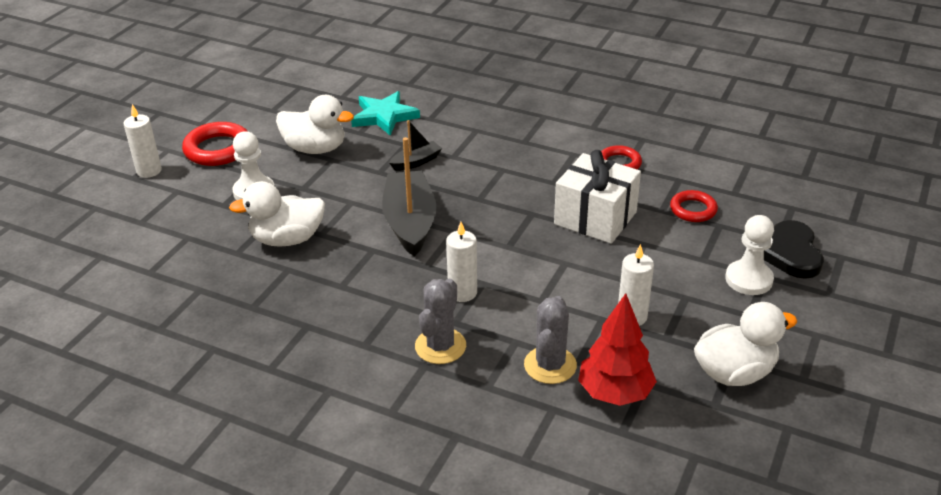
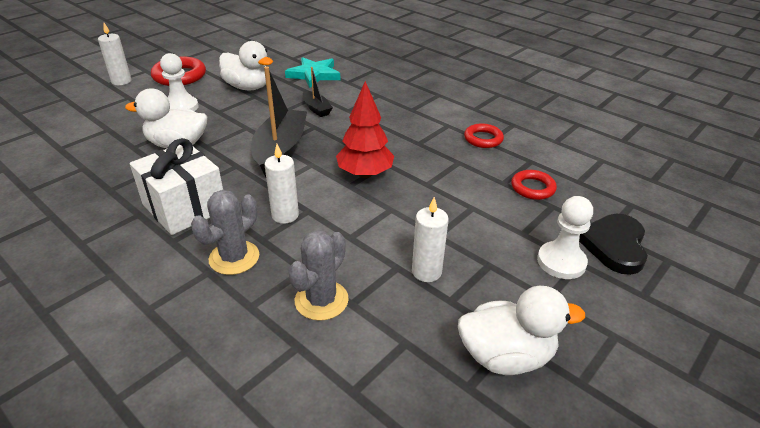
camera: 15 degrees right, 0 degrees up
(416, 162) = (316, 109): black boat -> black boat turned 75 degrees clockwise
(595, 218) = (439, 177): white gift -> white gift (184, 207)
(615, 393) = (368, 345): red tree -> red tree (365, 174)

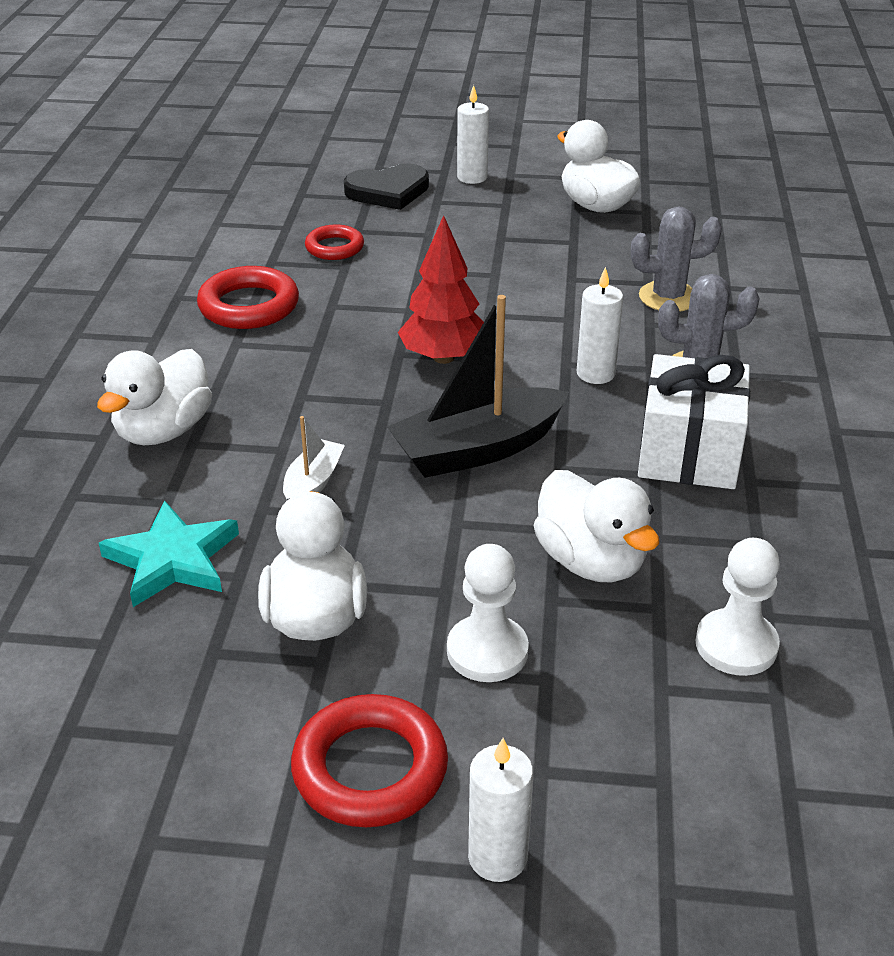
camera: 125 degrees left, 0 degrees up
(316, 109) = (313, 483): black boat -> white boat
(394, 92) = (163, 431): none -> white duck
(426, 272) = (556, 262): white candle -> white candle (472, 177)
(483, 139) = (249, 306): red ring -> red ring, size x1.59
(561, 262) = (448, 208): white pawn -> white pawn (736, 645)

